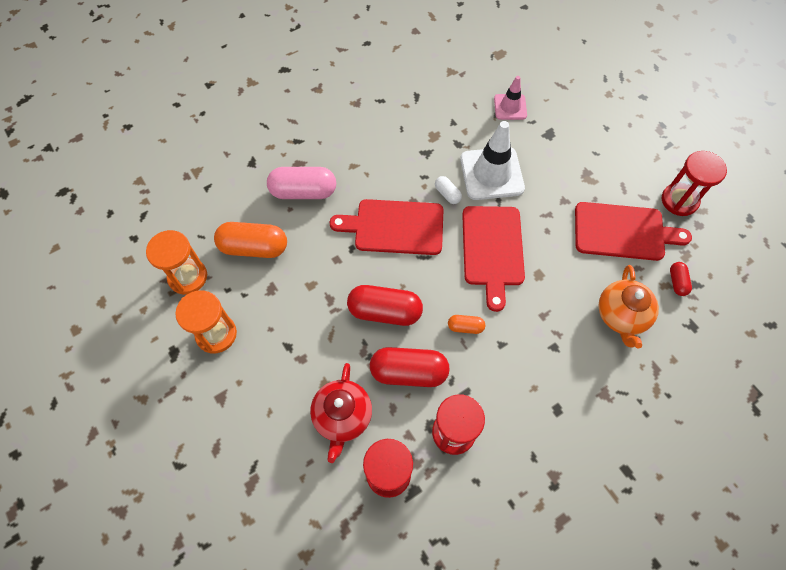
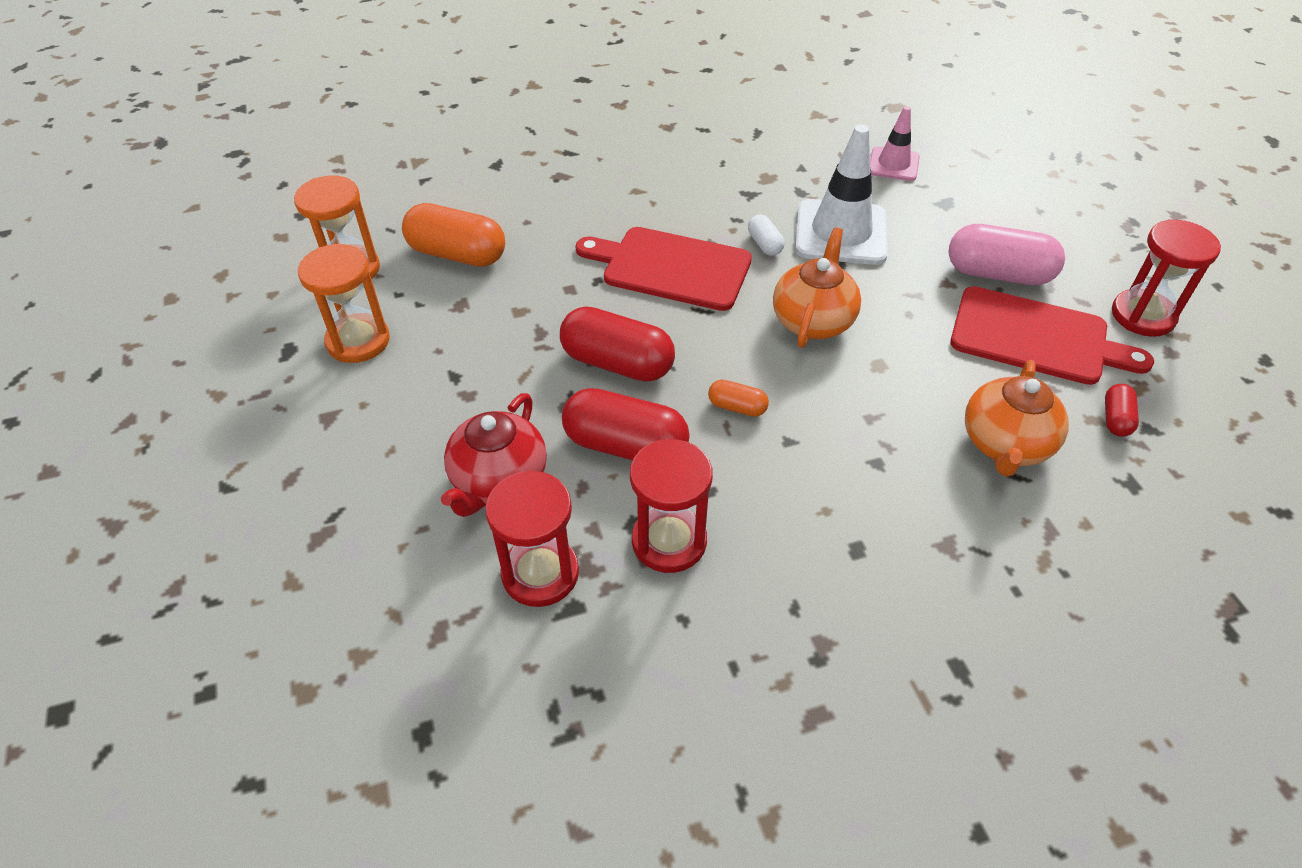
camera: 15 degrees right, 15 degrees down
(303, 192) = (554, 206): pink capsule -> pink capsule (998, 274)
(492, 249) = (813, 320): red cutting board -> orange teapot

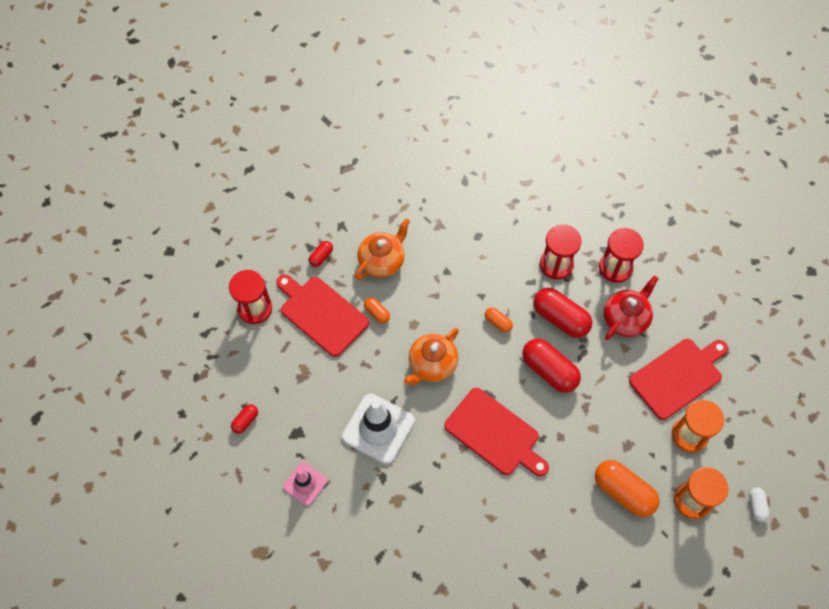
camera: 160 degrees left, 15 degrees up
(383, 415) = (678, 377): none -> red cutting board
(764, 244) = (430, 434): white capsule -> white capsule (756, 506)
(950, 363) = (377, 313): none -> orange capsule
(998, 274) = (308, 363): pink capsule -> none
(1022, 197) = (245, 421): none -> red capsule

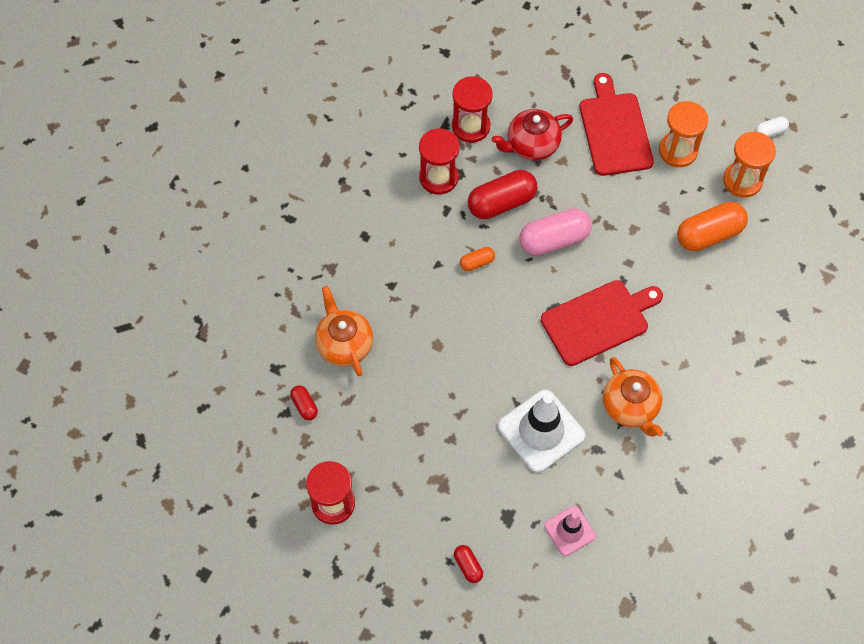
camera: 65 degrees left, 0 degrees up
(322, 314) = (377, 434): red cutting board -> none
(377, 313) = (405, 376): orange capsule -> none
(432, 365) = (493, 347): orange teapot -> orange teapot (630, 407)
(549, 371) = (554, 240): red capsule -> pink capsule
(625, 319) = (531, 145): red teapot -> red teapot turned 90 degrees counterclockwise
(756, 506) = (770, 132): white capsule -> white capsule turned 45 degrees counterclockwise

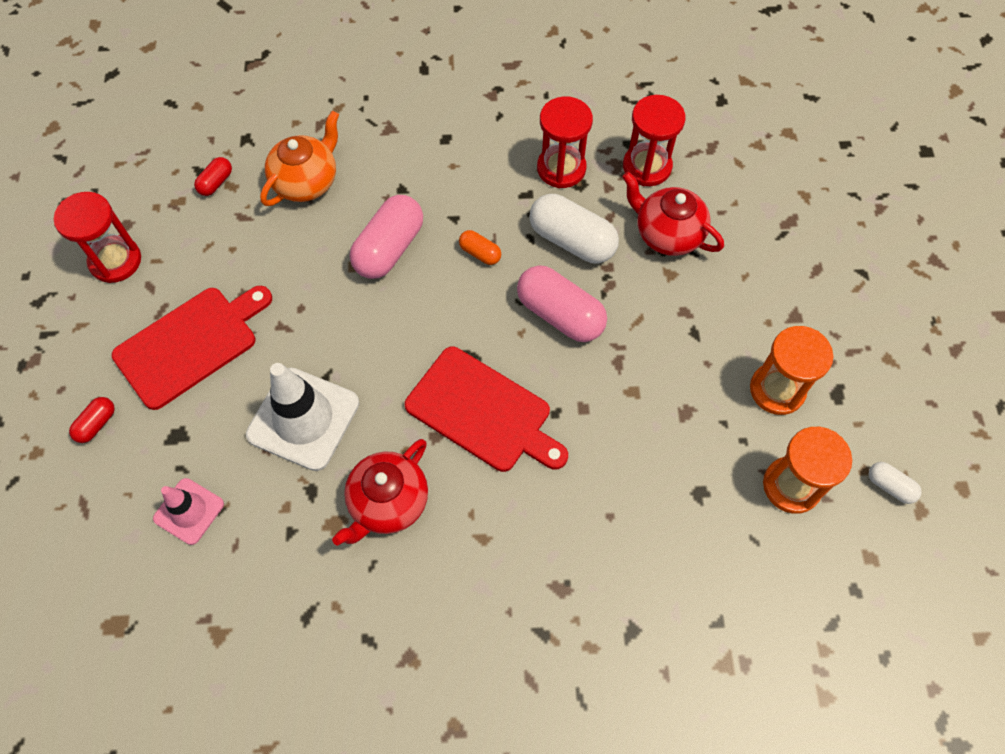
camera: 60 degrees right, 0 degrees up
(437, 317) = (389, 248): none -> pink capsule
(501, 203) = (572, 240): red capsule -> white capsule
(614, 130) = (752, 308): red cutting board -> red cutting board (190, 344)
(630, 407) = (388, 503): orange teapot -> red teapot
(709, 234) = (685, 482): orange capsule -> none

